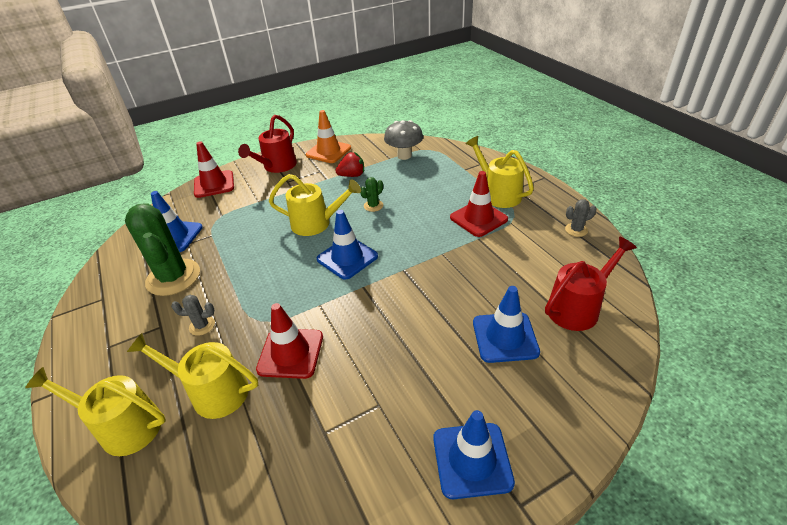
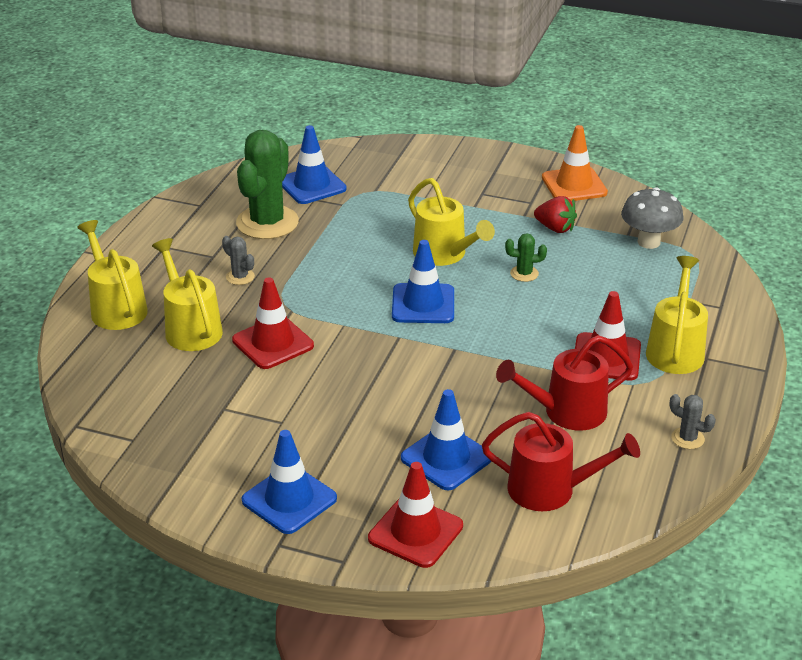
camera: 45 degrees right, 5 degrees down
(214, 184) = (410, 152): red traffic cone -> red traffic cone (415, 532)
(277, 166) = (495, 170): red watering can -> red watering can (566, 412)

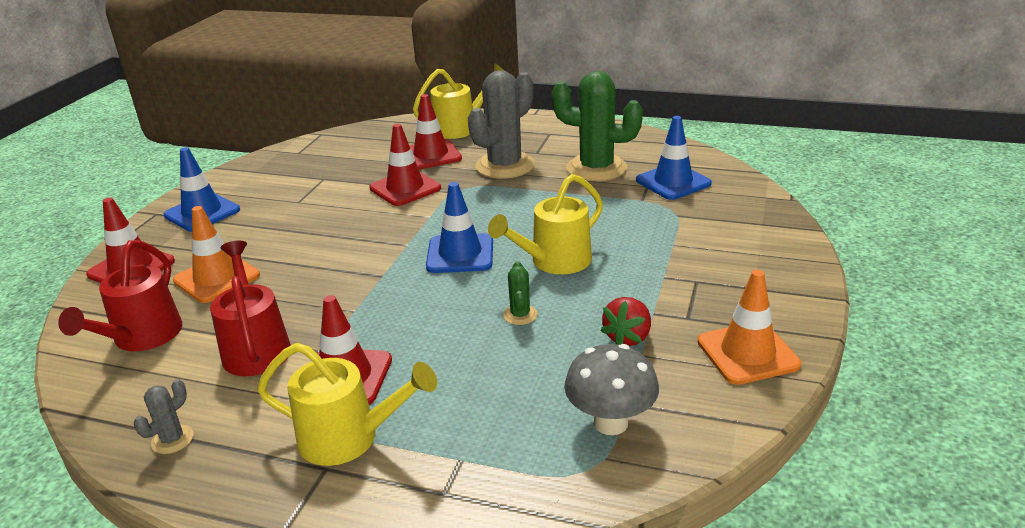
camera: 90 degrees right, 5 degrees down
(190, 328) = (431, 155): yellow watering can -> red traffic cone
(240, 277) = (505, 166): grey cactus -> grey cactus, size x2.31
(446, 458) = (217, 278): blue traffic cone -> orange traffic cone

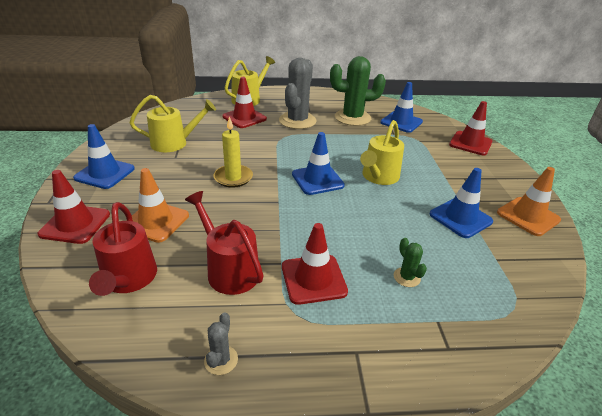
camera: 25 degrees left, 5 degrees up
(349, 237) = (233, 178): none -> yellow candle
(349, 438) = (354, 324): yellow watering can -> yellow watering can (175, 143)
(405, 188) = (245, 141): red traffic cone -> red traffic cone (470, 143)
(520, 315) = (388, 214): green cactus -> green cactus (406, 277)
(610, 423) = (499, 274): grey mushroom -> none
(628, 337) = (460, 218): red strawberry -> blue traffic cone

